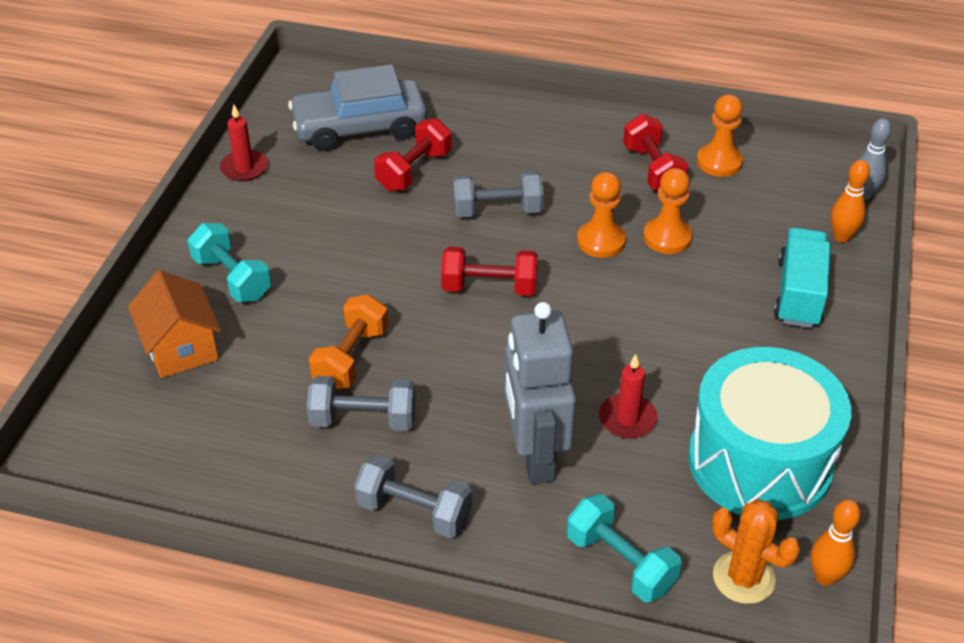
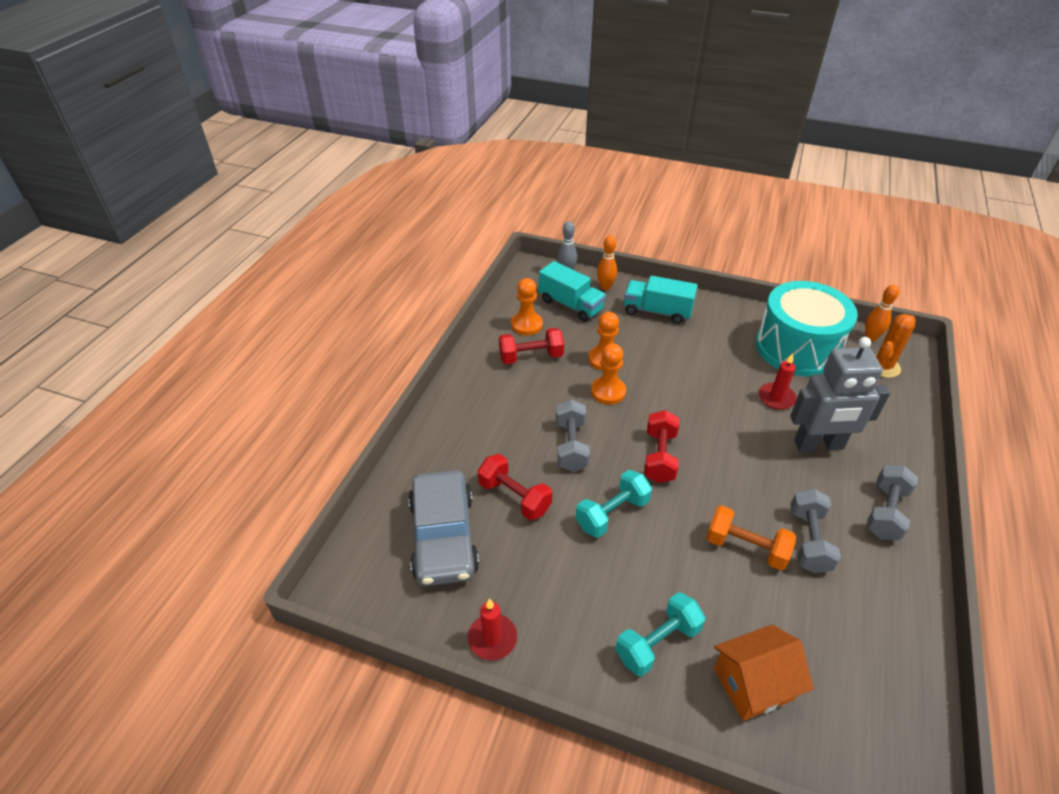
camera: 85 degrees left, 0 degrees up
(620, 563) = (890, 414): turquoise dumbbell -> turquoise dumbbell (612, 513)
(780, 202) = (571, 305): none -> turquoise truck

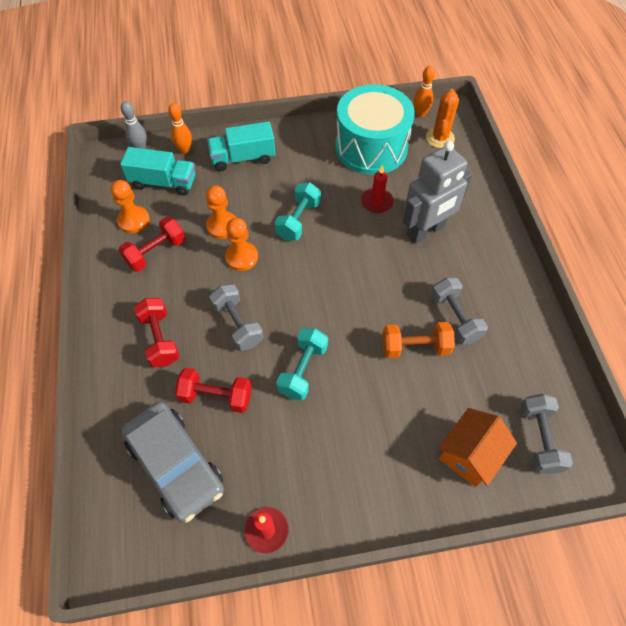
camera: 30 degrees left, 15 degrees up
(657, 643) = (390, 461): turquoise dumbbell -> turquoise dumbbell (298, 220)
(659, 457) = (314, 299): red dumbbell -> red dumbbell (160, 339)
(885, 512) = (495, 267): grey dumbbell -> grey dumbbell (539, 439)

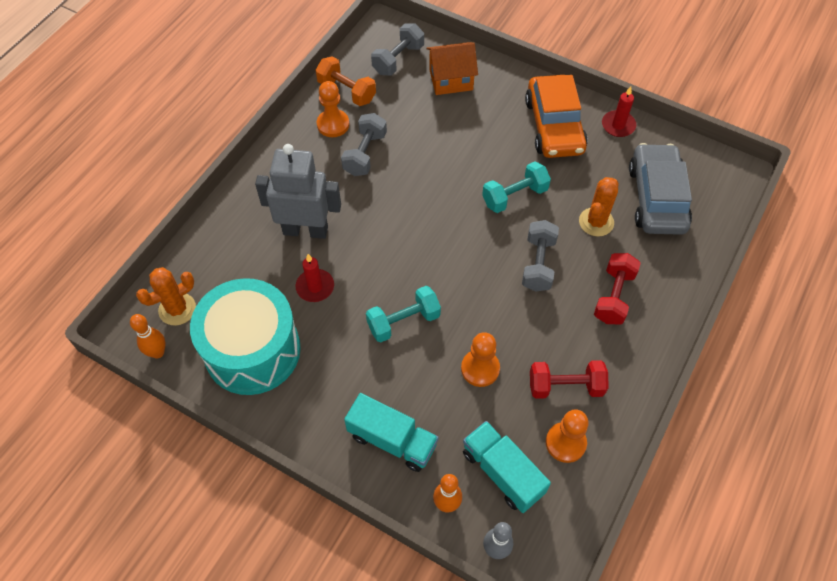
camera: 140 degrees left, 0 degrees up
(216, 396) = (596, 222): red dumbbell -> orange cactus
(241, 257) = (487, 322): orange pawn -> orange pawn (333, 124)
(328, 477) = (554, 126): none -> orange car
(415, 347) = (416, 156): orange dumbbell -> orange dumbbell (346, 91)

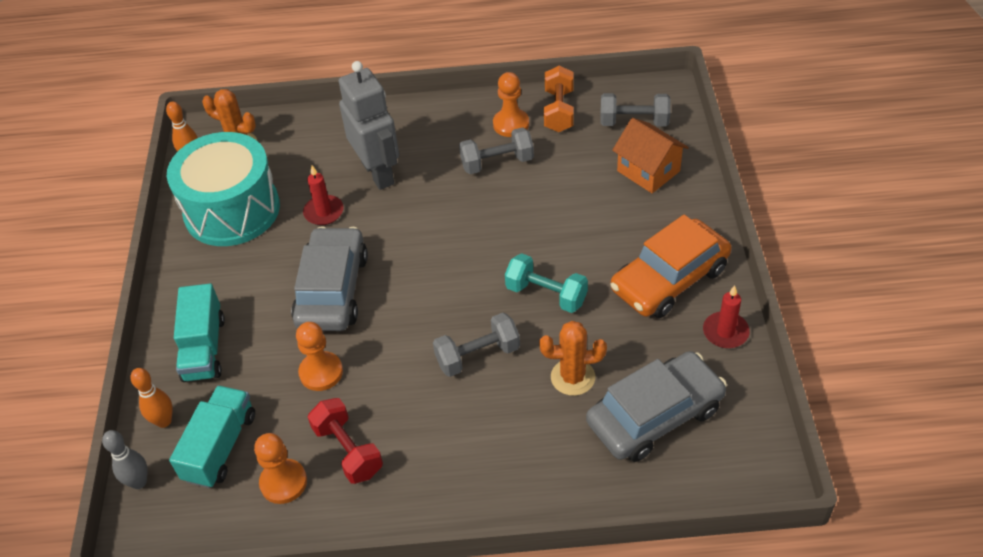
camera: 60 degrees right, 10 degrees down
(403, 321) = (332, 290): turquoise dumbbell -> grey car
(613, 296) = (488, 439): red dumbbell -> none

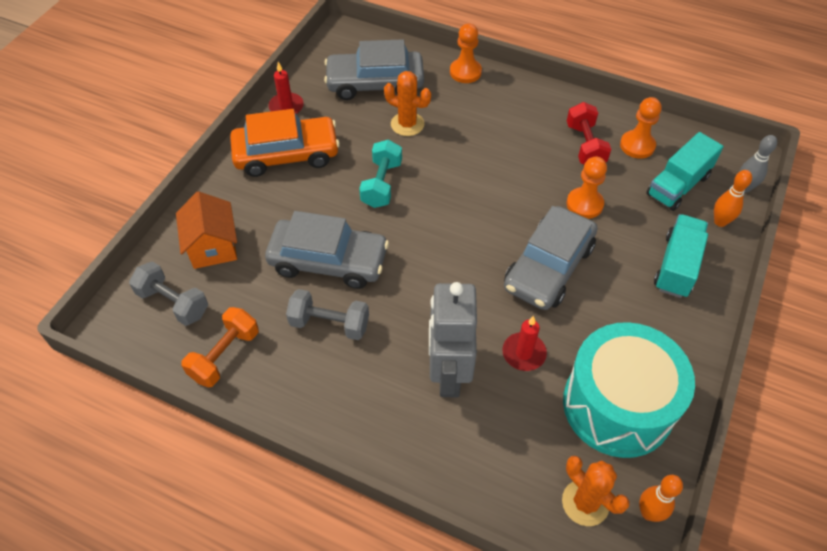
camera: 155 degrees left, 5 degrees up
(478, 356) = (461, 165): grey dumbbell -> none
(511, 124) = (282, 364): orange pawn -> orange pawn (465, 72)
(538, 205) = (328, 261): none -> grey car
(546, 294) = (381, 184): turquoise dumbbell -> turquoise dumbbell turned 45 degrees clockwise

